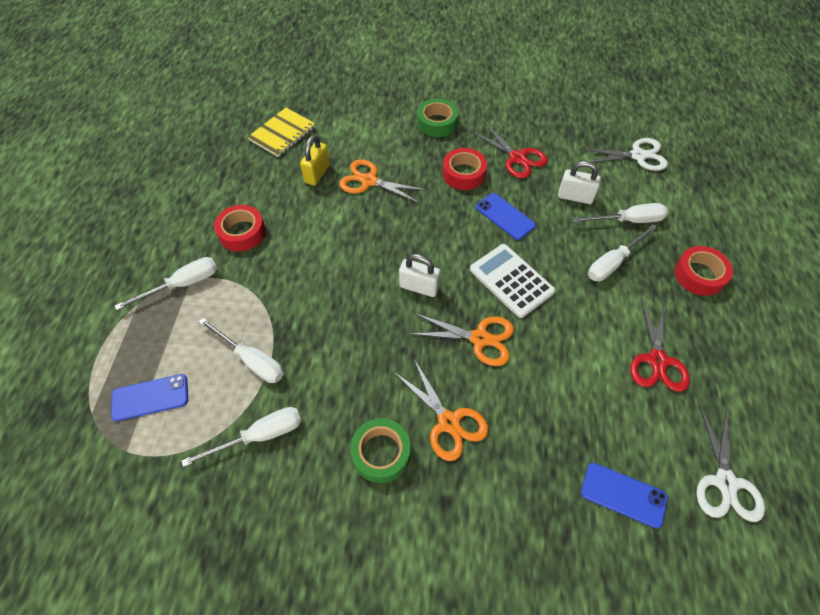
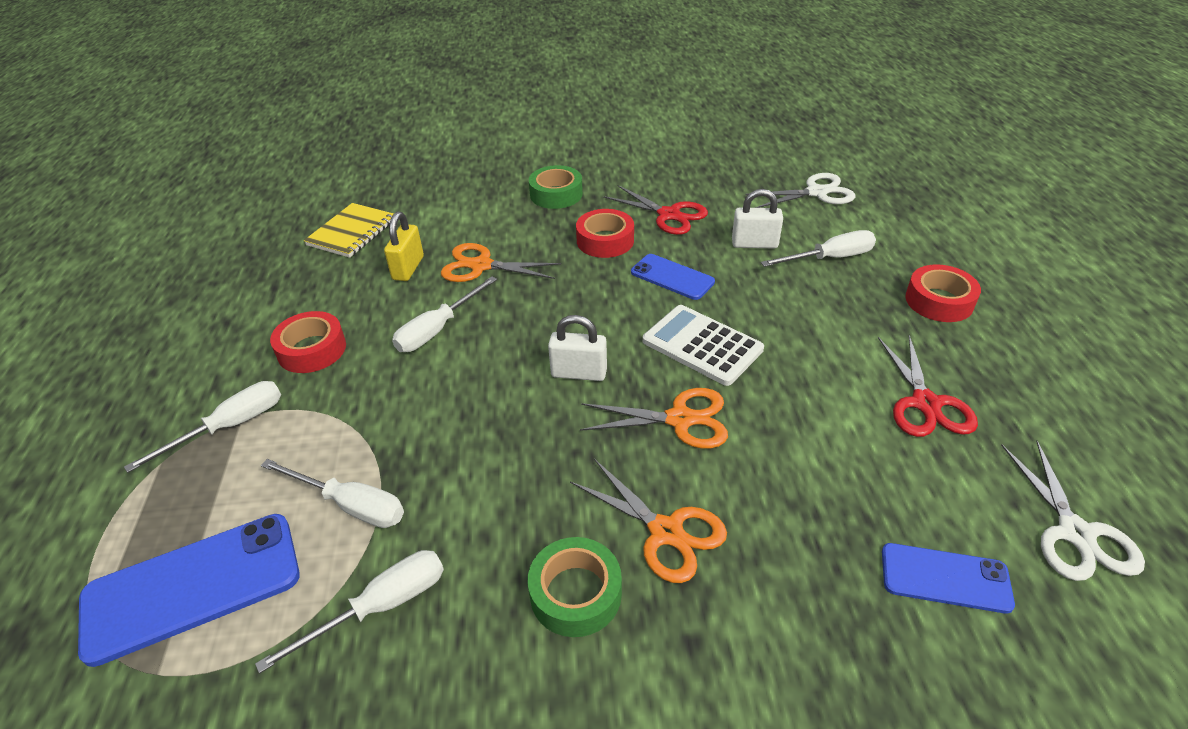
camera: 10 degrees left, 15 degrees down
(150, 397) = (192, 586): blue phone -> blue phone, size x1.70
(613, 262) = (827, 304): white screwdriver -> white screwdriver (438, 329)

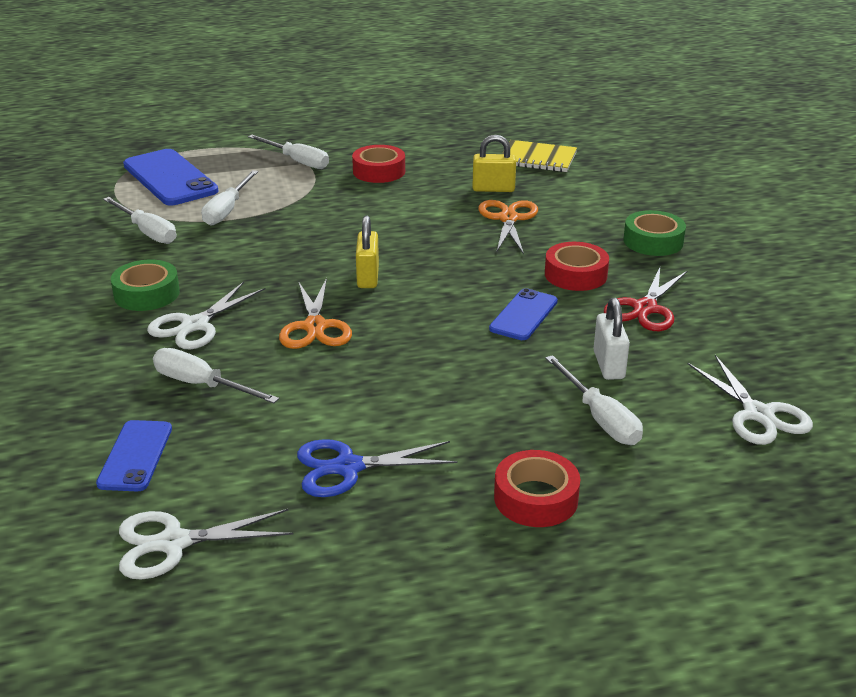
camera: 80 degrees right, 10 degrees down
(438, 329) = (413, 212): white screwdriver -> white screwdriver (202, 385)
(579, 373) = (368, 277): white padlock -> yellow padlock
(666, 532) = (195, 325): orange scissors -> white scissors
(702, 345) = (416, 335): white calculator -> none
(925, 403) = (348, 467): red scissors -> blue scissors

